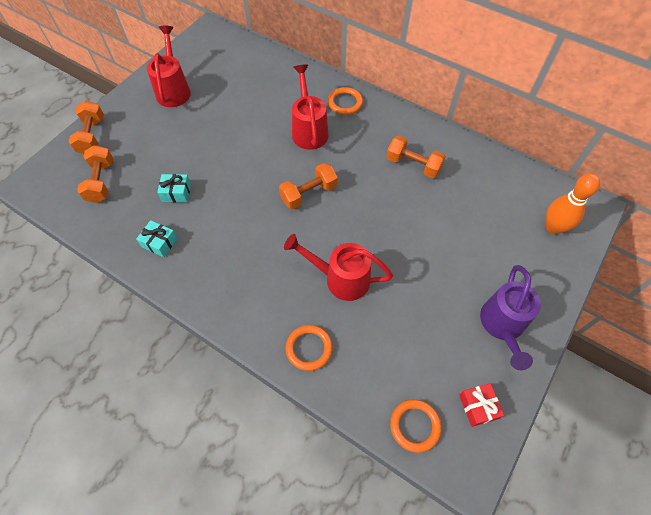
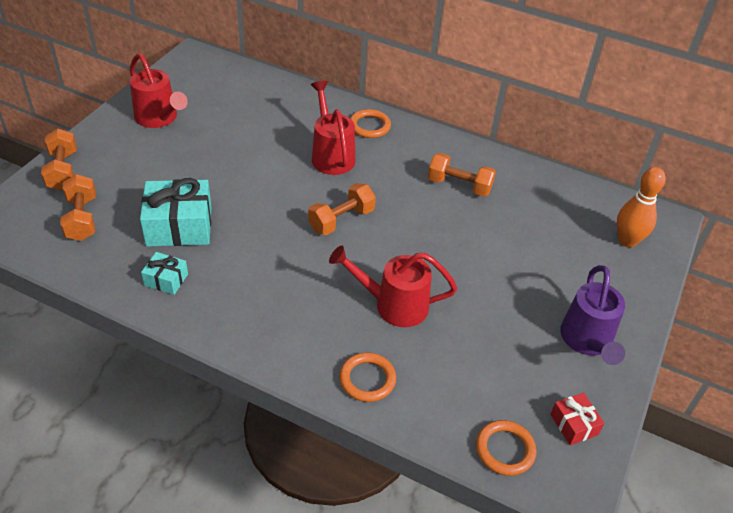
camera: 10 degrees left, 15 degrees down
(174, 90) = (159, 118): red watering can -> red watering can turned 150 degrees clockwise
(176, 193) = (179, 226): turquoise gift -> turquoise gift, size x1.95

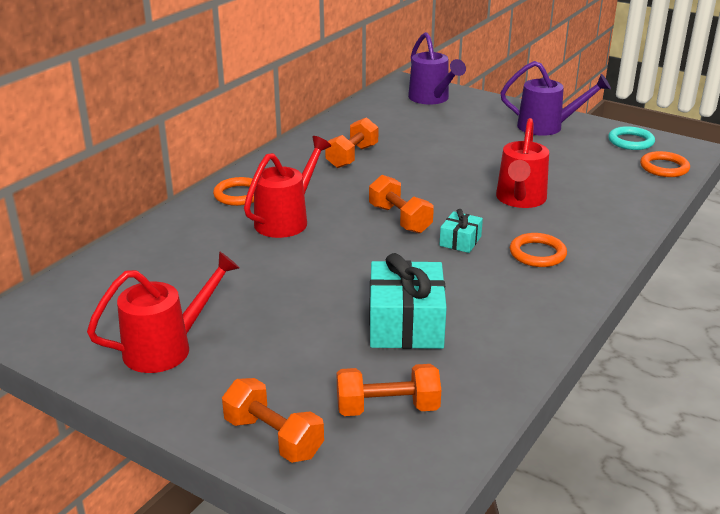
camera: 80 degrees left, 15 degrees down
(62, 171) = (273, 438): orange dumbbell -> orange dumbbell turned 45 degrees clockwise
(166, 280) = (500, 331): turquoise gift -> turquoise gift (460, 241)
(331, 155) = (287, 220): red watering can -> red watering can turned 135 degrees clockwise
(367, 379) = (612, 217): orange ring -> orange ring (537, 254)
(573, 424) = (630, 141): red gift -> turquoise ring
(627, 241) = (432, 99): orange bowling pin -> purple watering can

